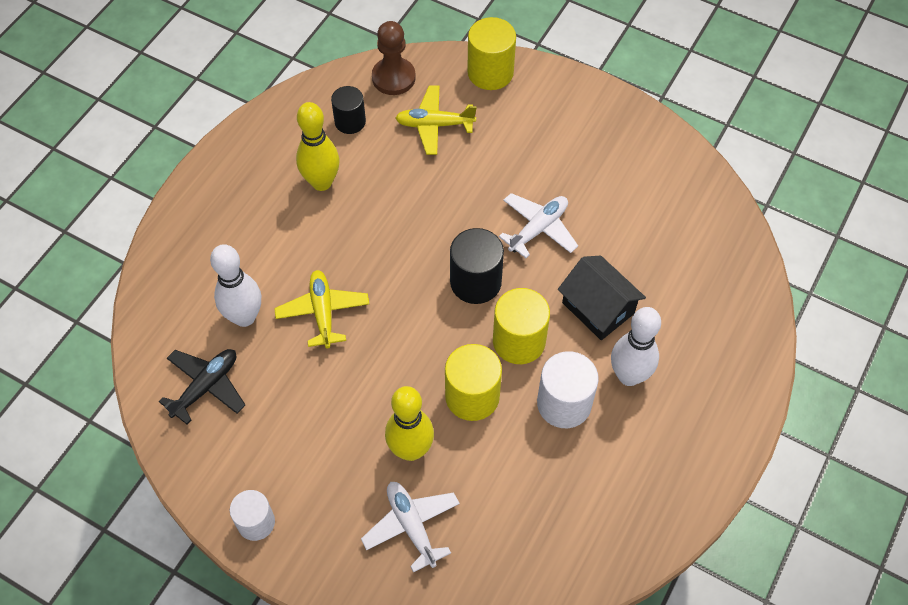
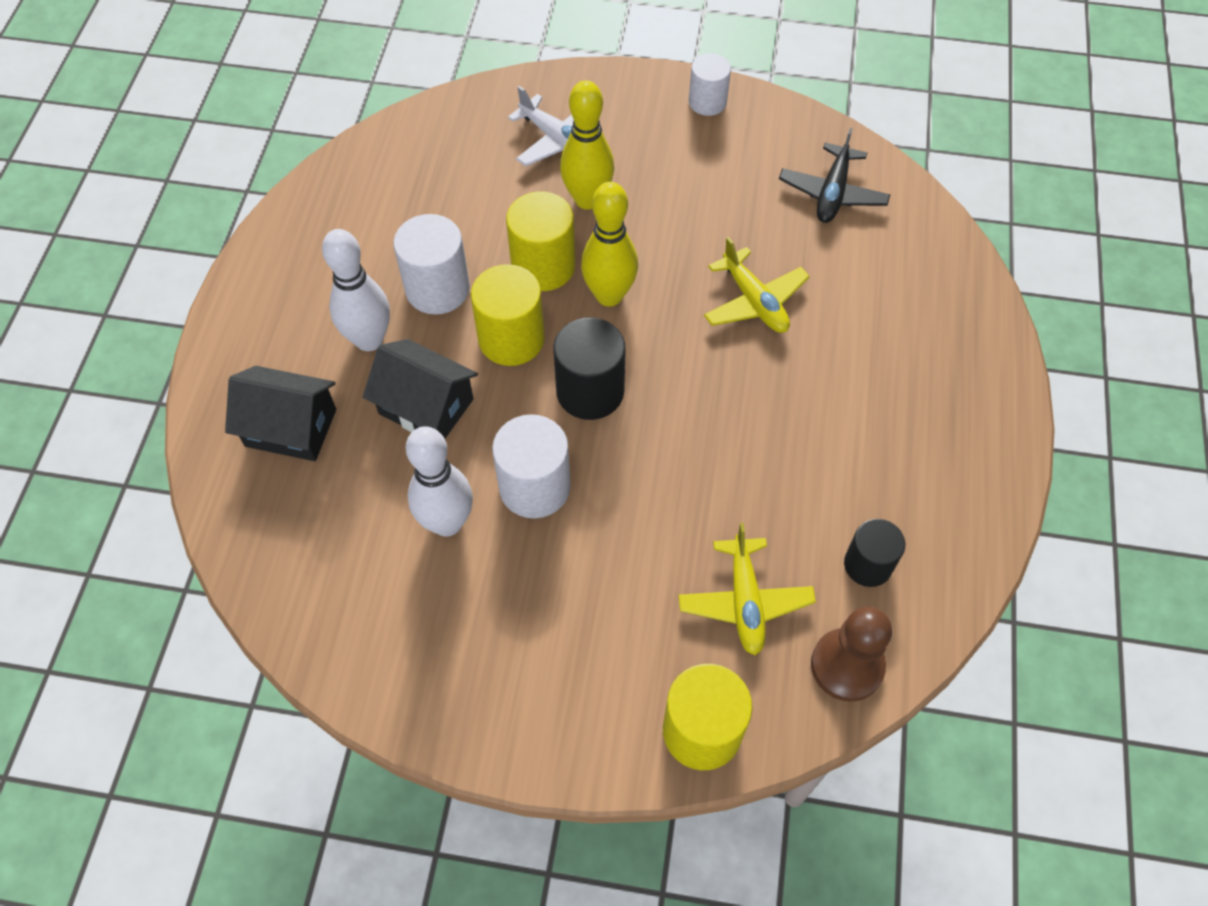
camera: 160 degrees right, 0 degrees up
(244, 317) = (839, 270): white bowling pin -> white bowling pin (447, 523)
(321, 182) = (852, 459): yellow bowling pin -> yellow bowling pin (609, 295)
(434, 125) = (745, 601): yellow plane -> yellow plane turned 105 degrees clockwise
(538, 229) = (534, 487): white plane -> white cylinder
(700, 323) = (291, 427): none -> black house

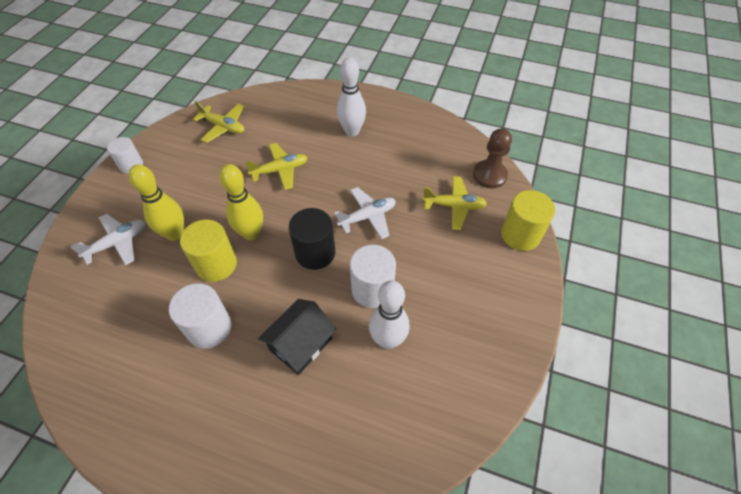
camera: 80 degrees left, 5 degrees down
(291, 427) = (293, 438): black house -> none
(369, 340) = (236, 376): white bowling pin -> white bowling pin (352, 131)
(511, 339) = (265, 289): yellow cylinder -> none
(683, 456) = (367, 217): none -> white plane
(832, 193) = (223, 127): black plane -> yellow plane
(868, 565) = (440, 158): black cylinder -> none

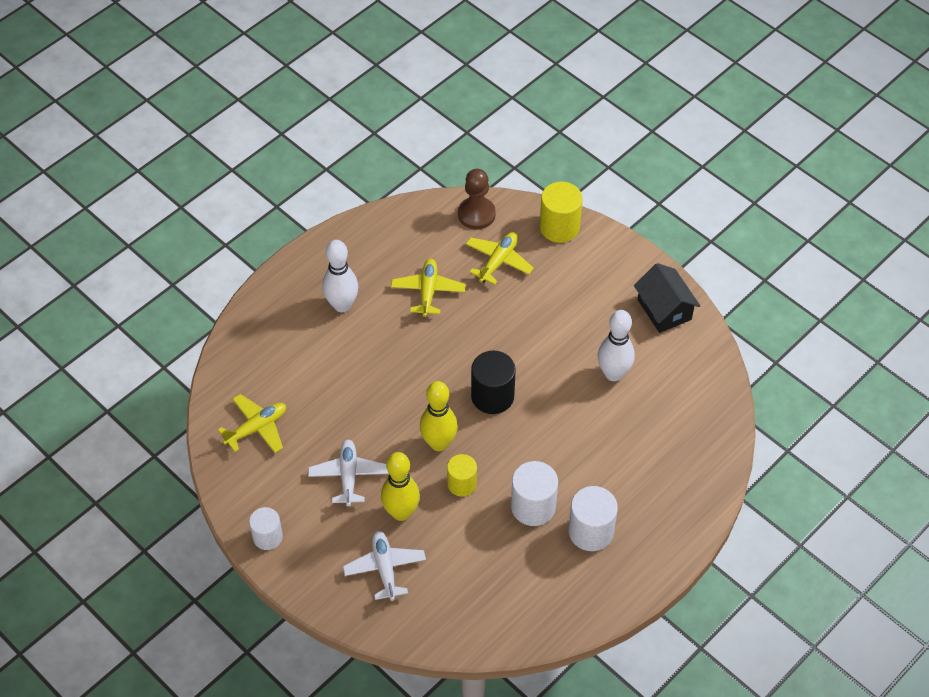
camera: 65 degrees left, 0 degrees up
(216, 264) = (462, 484): yellow cylinder -> yellow cylinder, size x0.66
(280, 170) = (363, 392): yellow plane -> yellow plane (428, 291)
(301, 344) = (585, 439): black house -> black house (664, 309)
(367, 217) = (472, 337): white plane -> white plane (348, 476)
(372, 289) = (557, 365): white cylinder -> white cylinder (590, 531)

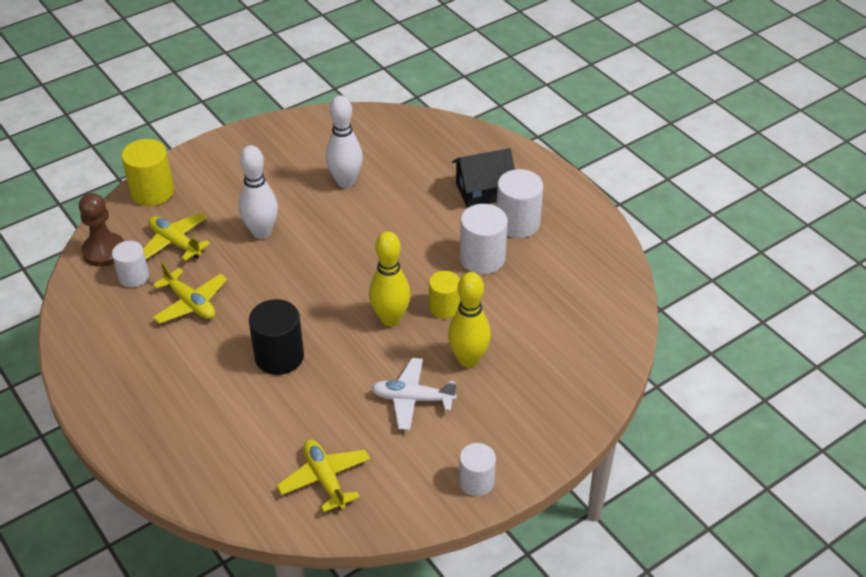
camera: 80 degrees left, 10 degrees down
(342, 305) = (178, 380): white bowling pin -> white bowling pin (261, 232)
(385, 568) = (533, 381): white plane -> none
(428, 291) = (190, 303): yellow plane -> yellow plane turned 150 degrees counterclockwise
(450, 243) = (134, 277): none -> white cylinder
(492, 396) = (344, 270): black cylinder -> black cylinder (279, 356)
(664, 309) = (284, 138): black house -> black house (483, 191)

